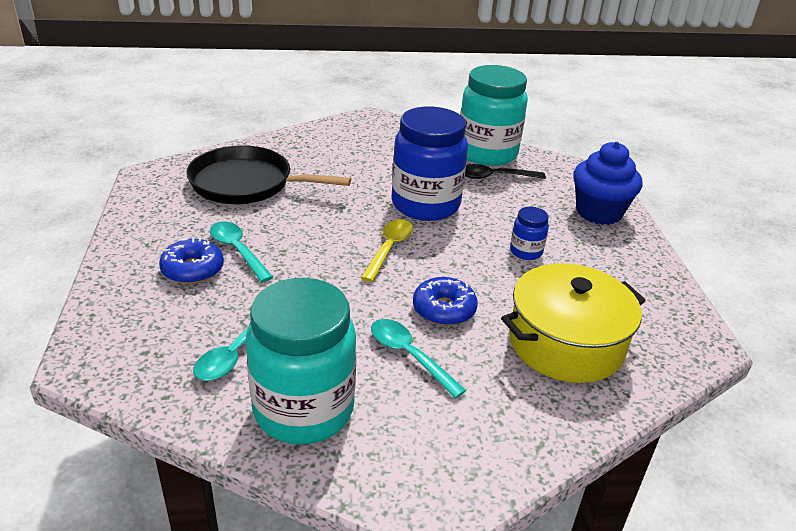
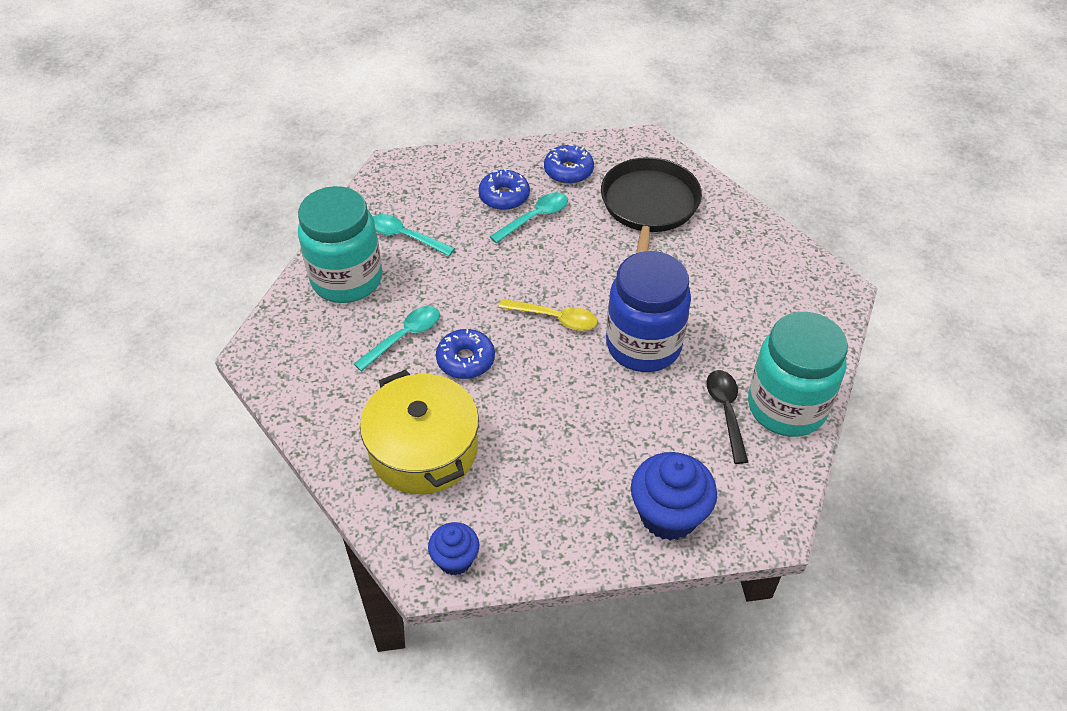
camera: 90 degrees right, 15 degrees up
(169, 223) = (568, 171): none -> blue donut
(526, 251) = (568, 431): blue jar -> none
(684, 325) = (455, 559): none -> blue cupcake

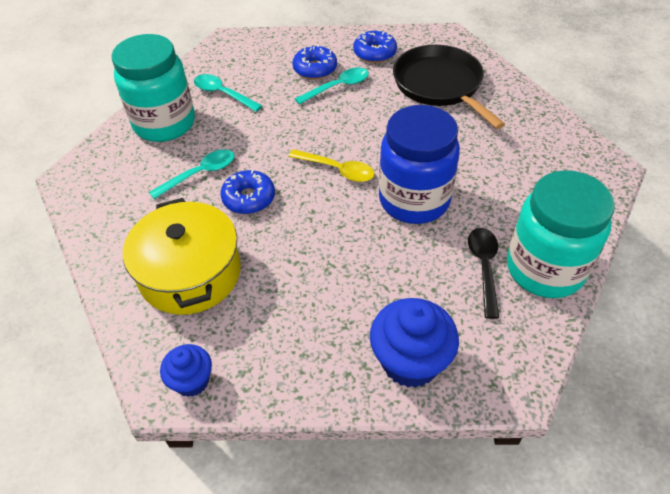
camera: 10 degrees right, 0 degrees up
(649, 207) = (440, 85): black pan -> black pan turned 45 degrees counterclockwise

